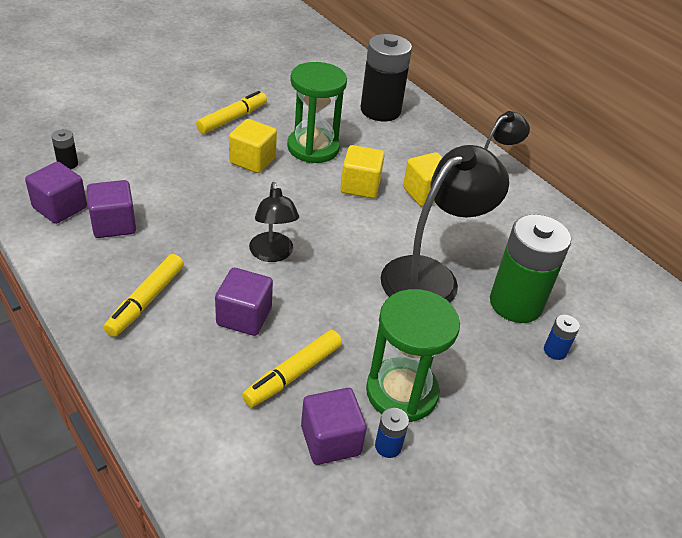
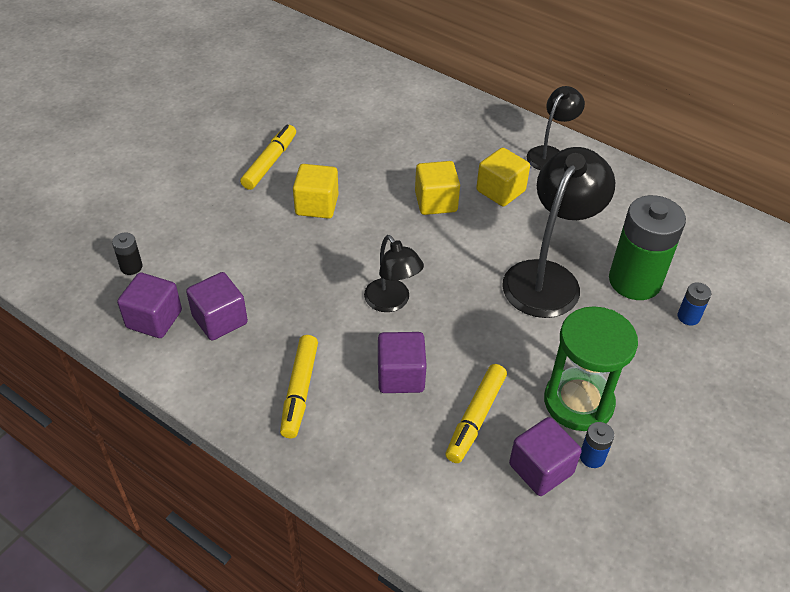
camera: 15 degrees left, 5 degrees up
(313, 148) = (368, 172): green hourglass -> none
(380, 110) = (412, 109): black battery -> none

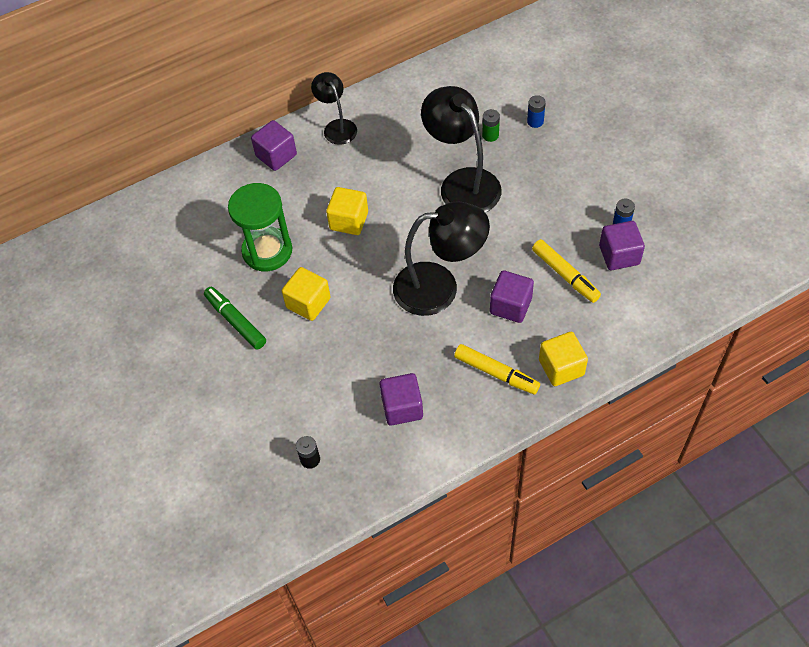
camera: 60 degrees left, 10 degrees up
(154, 319) = (379, 455): purple cube -> purple cube (276, 156)
(270, 162) = (235, 321): yellow marker -> green marker
(392, 302) = (439, 287): black lamp -> black lamp, size x1.73
(500, 191) = (359, 175): yellow cube -> yellow cube (561, 367)
(578, 402) = (577, 213): green hourglass -> green hourglass (267, 251)
(634, 281) = (490, 135): green battery -> green battery, size x0.41

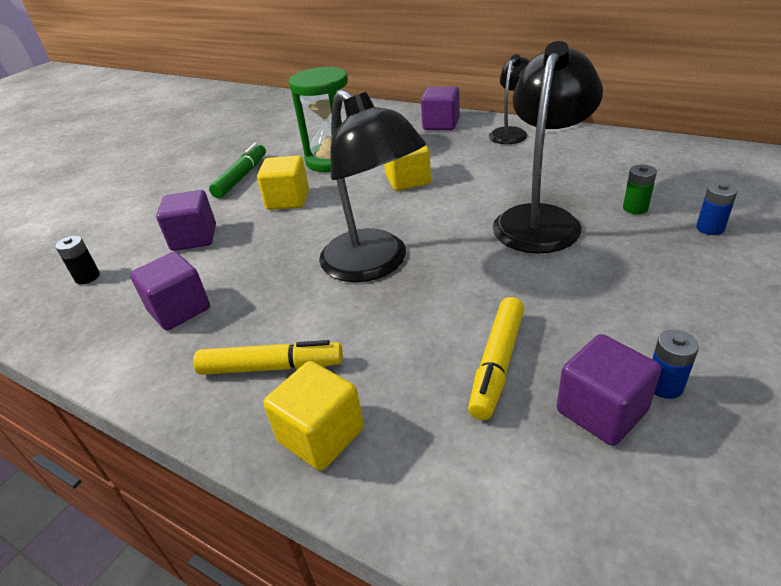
camera: 60 degrees right, 20 degrees down
(496, 373) = (271, 367): yellow marker -> yellow marker turned 90 degrees counterclockwise
(510, 306) = (394, 332): purple cube -> purple cube (194, 238)

